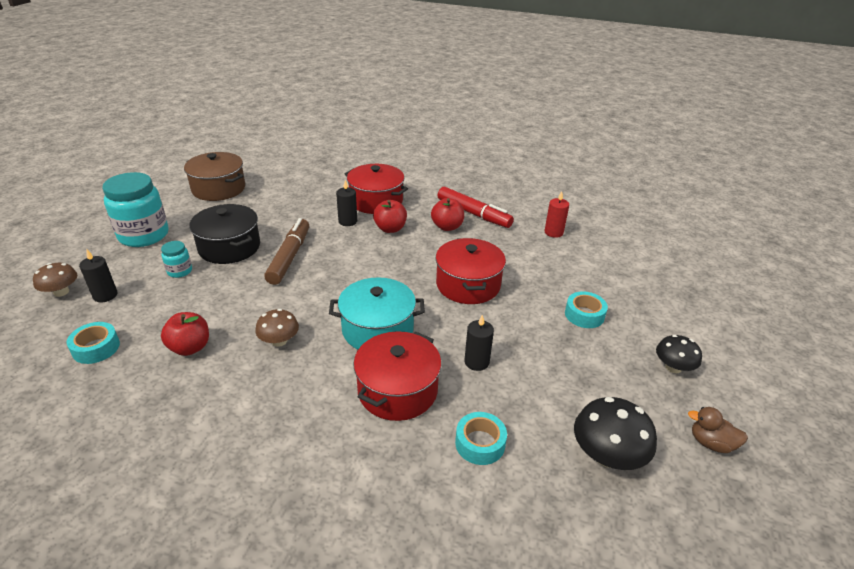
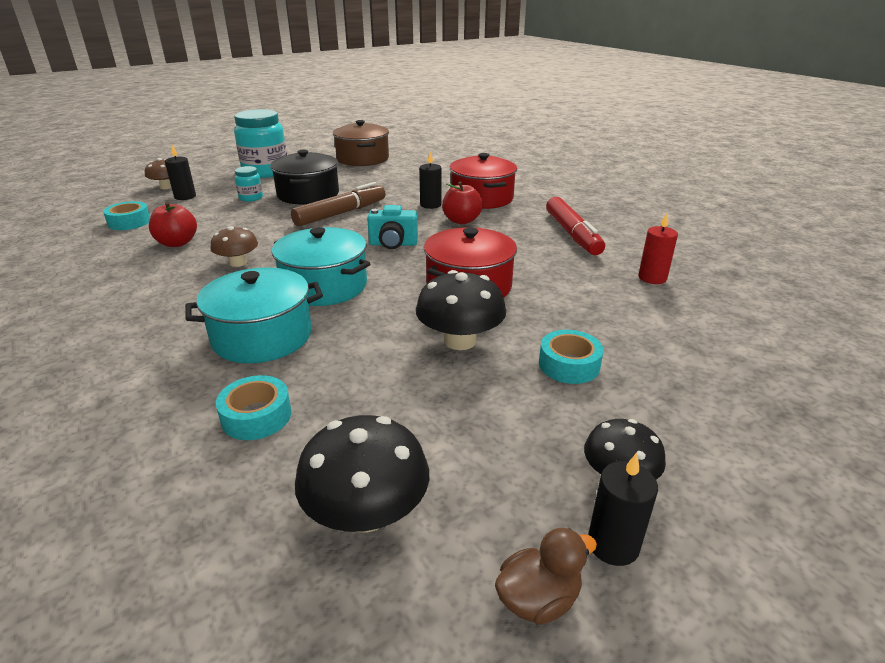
camera: 40 degrees right, 5 degrees down
(372, 270) = (393, 244): none -> turquoise camera
(397, 390) = (262, 336): red pot -> turquoise pot
(447, 227) = (524, 236): red apple -> none
(476, 362) = (370, 349): black candle -> black candle (613, 544)
(515, 328) = (460, 341): none -> black mushroom
(711, 443) = (538, 599): brown duck -> brown duck turned 90 degrees clockwise

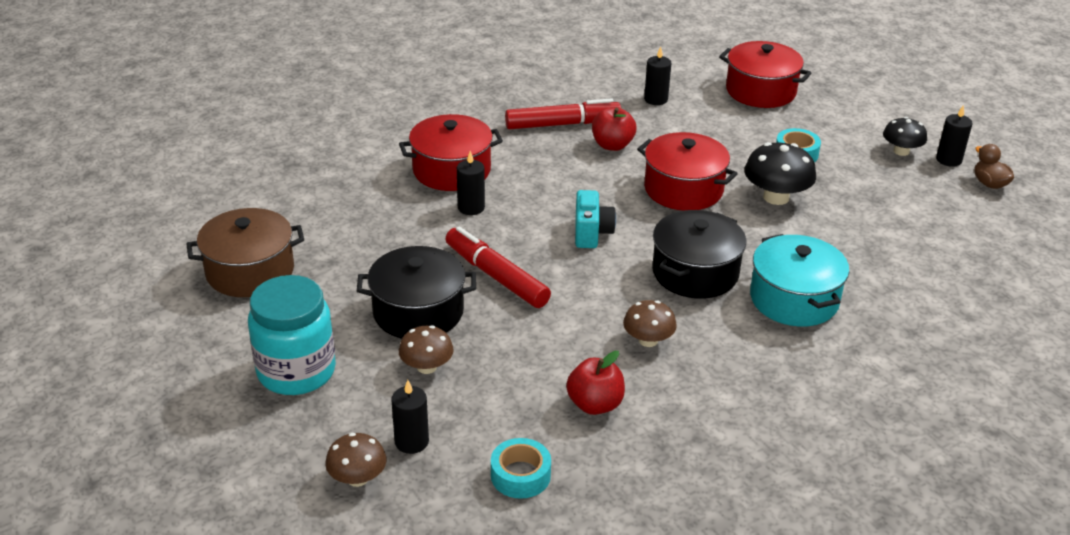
camera: 90 degrees left, 5 degrees up
(251, 198) = (426, 367): turquoise jar -> brown mushroom
(256, 416) = (897, 286): turquoise tape -> none
(324, 286) = (695, 272): turquoise pot -> black pot
(341, 213) = (496, 276): brown marker -> red marker
(366, 513) = (961, 234): black mushroom -> none
(461, 221) = (524, 187): red apple -> red apple (612, 145)
(652, 278) = (656, 99): red candle -> black candle
(729, 349) = (761, 91): none -> red pot

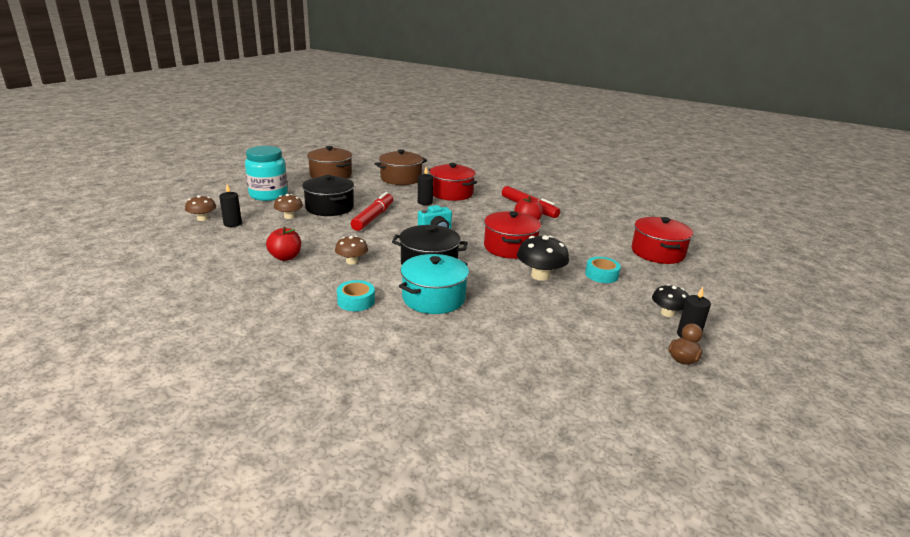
camera: 60 degrees right, 10 degrees down
(340, 198) = (401, 178): none -> brown pot
(520, 475) = (219, 250): turquoise tape -> turquoise tape (356, 301)
(656, 99) = (593, 225): black candle -> none

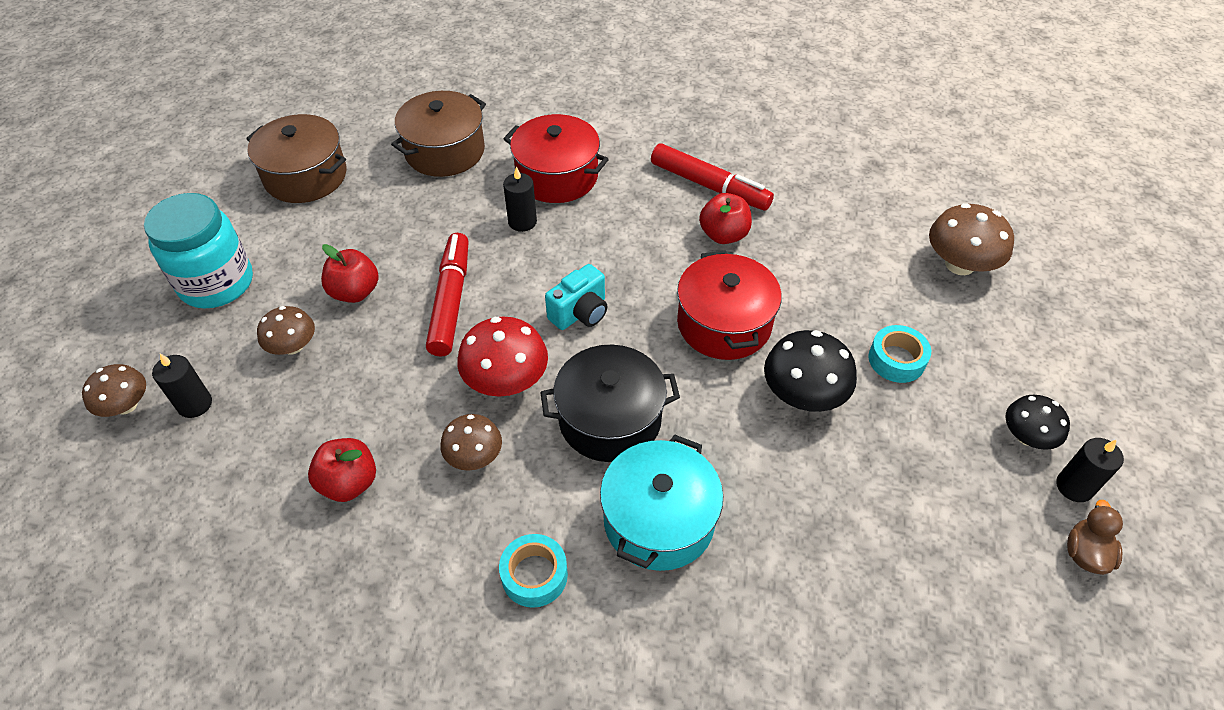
camera: 15 degrees left, 25 degrees up
(329, 207) = (355, 292): black pot -> red apple
(384, 243) = (506, 380): none -> red mushroom
(657, 252) = (959, 264): red pot -> brown mushroom

